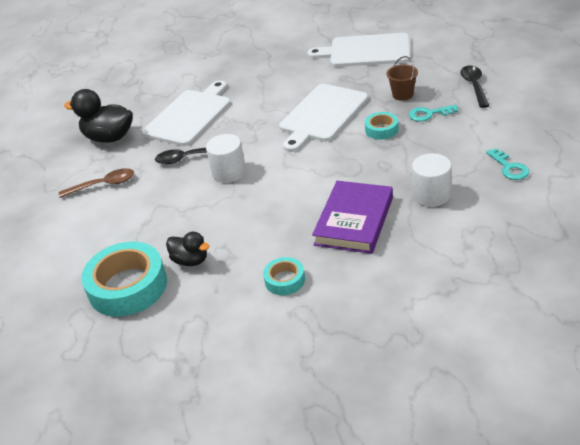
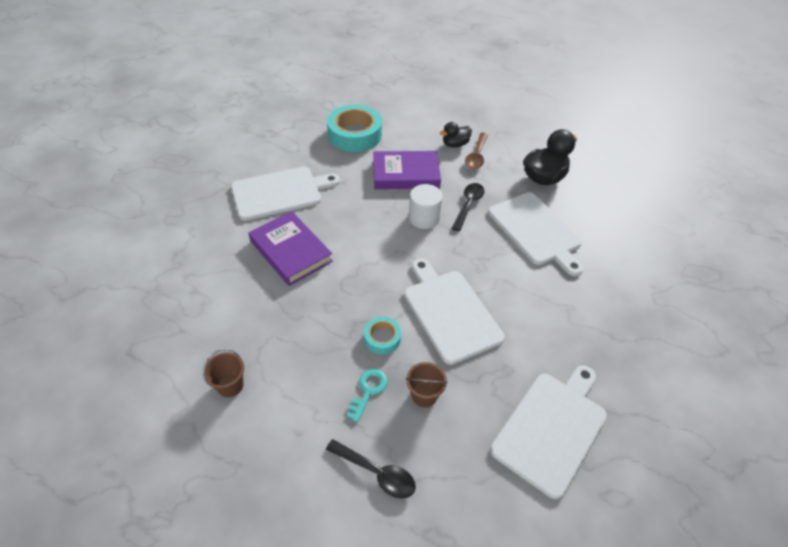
camera: 115 degrees right, 10 degrees up
(172, 213) = (406, 174): none -> purple book
(190, 260) = (347, 164): black duck -> black duck (455, 144)
(285, 280) = (280, 192): turquoise tape -> white cutting board
(431, 195) = (264, 310): white cylinder -> none
(509, 167) = (230, 385): turquoise key -> brown bucket

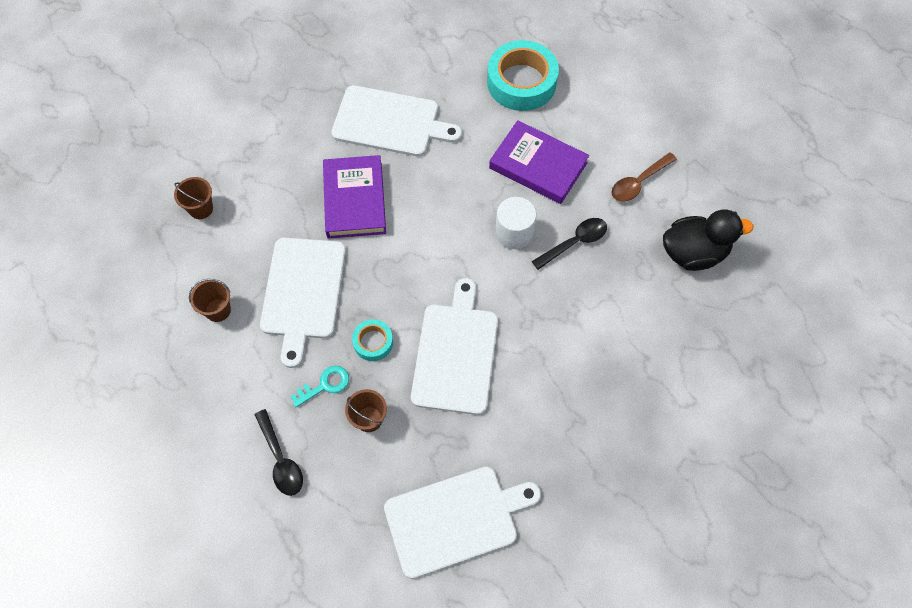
camera: 35 degrees right, 15 degrees up
(160, 317) = (201, 208): none -> brown bucket
(455, 144) = (626, 153): black duck -> none
(536, 230) = (623, 314): white cutting board -> white cutting board (303, 292)

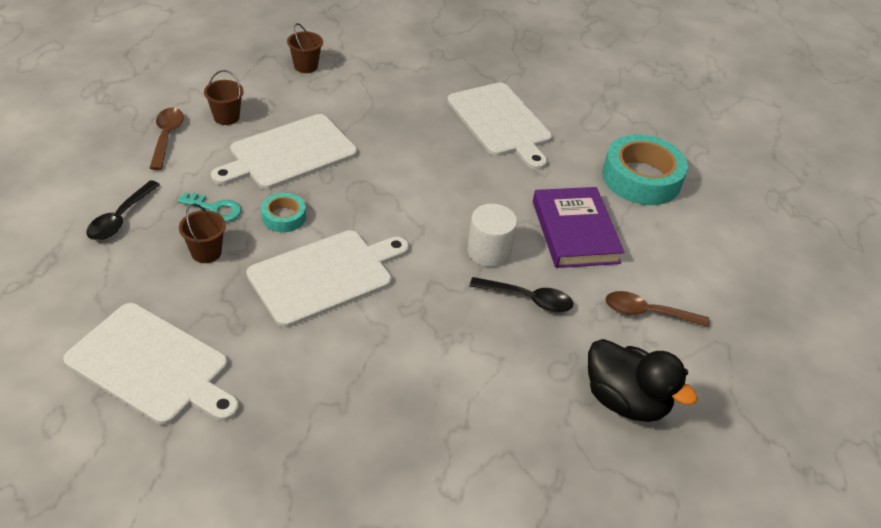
camera: 45 degrees right, 20 degrees down
(205, 370) = (166, 137): none -> brown spoon
(354, 200) = (406, 139): purple book -> none

